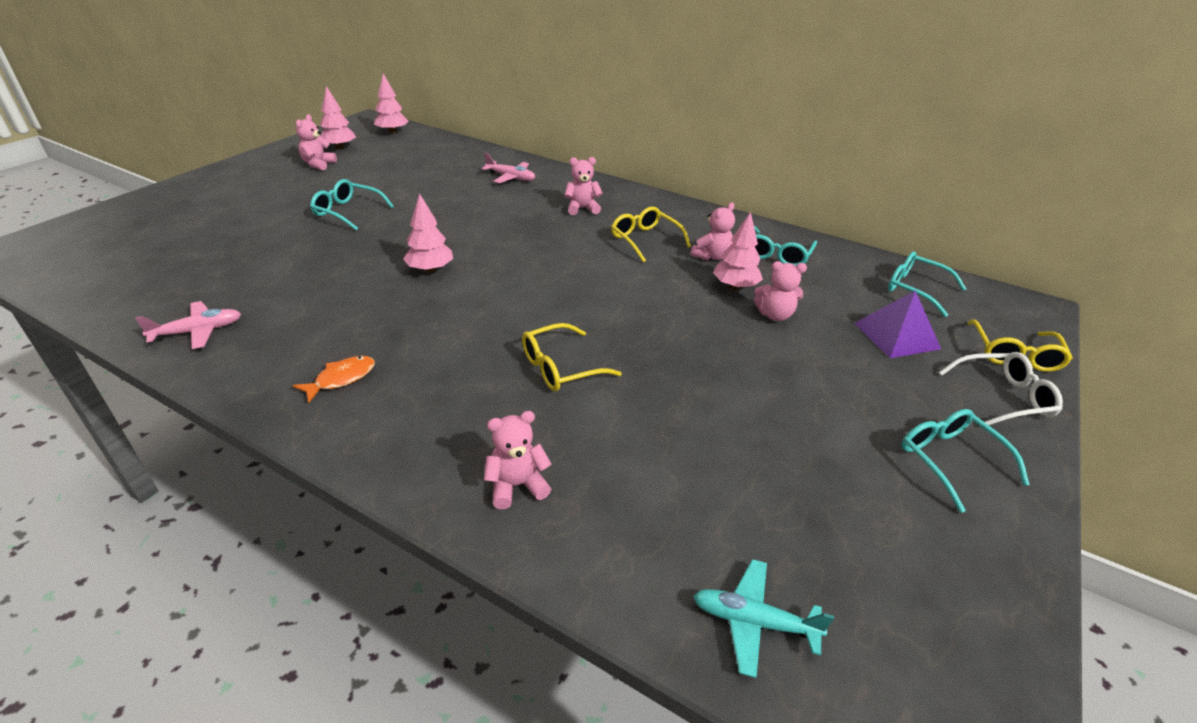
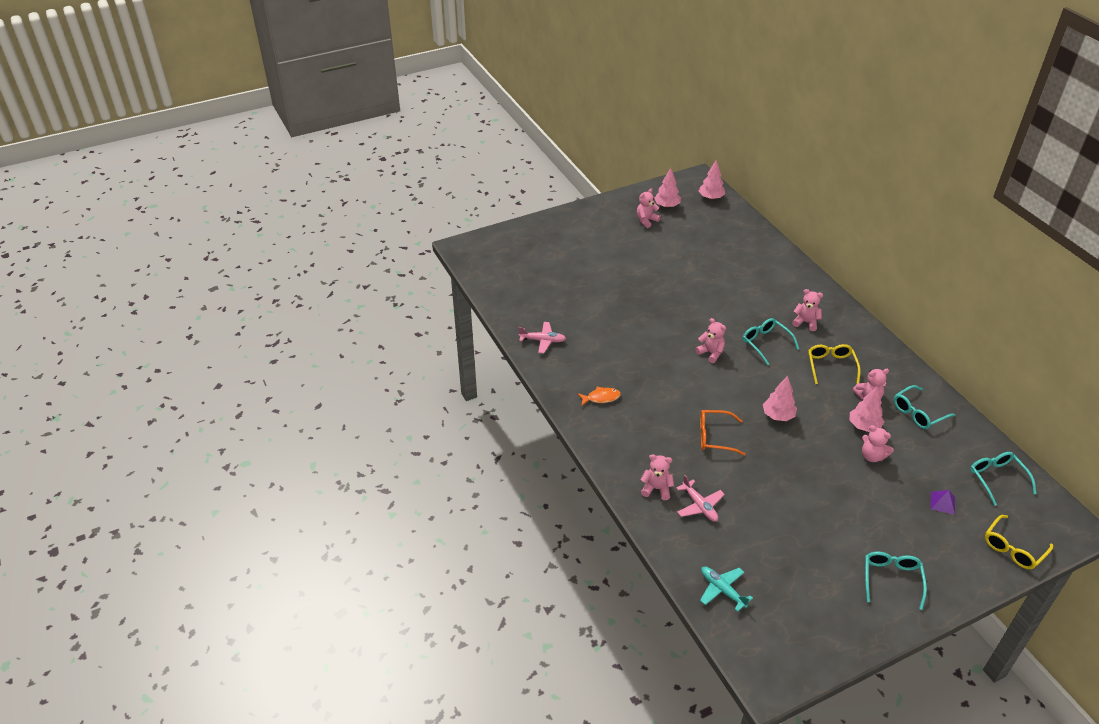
camera: 35 degrees right, 5 degrees up
(348, 212) = (648, 274): turquoise glasses -> turquoise glasses (765, 343)
(430, 269) = (677, 341): pink tree -> pink tree (778, 415)
(486, 269) = (711, 353): none -> pink teddy bear
(511, 177) = (772, 275): pink plane -> pink plane (699, 506)
(560, 367) = (715, 437): yellow glasses -> orange glasses
(896, 335) = (942, 503): purple pyramid -> purple pyramid, size x0.56
(1003, 397) = (969, 566): white glasses -> none

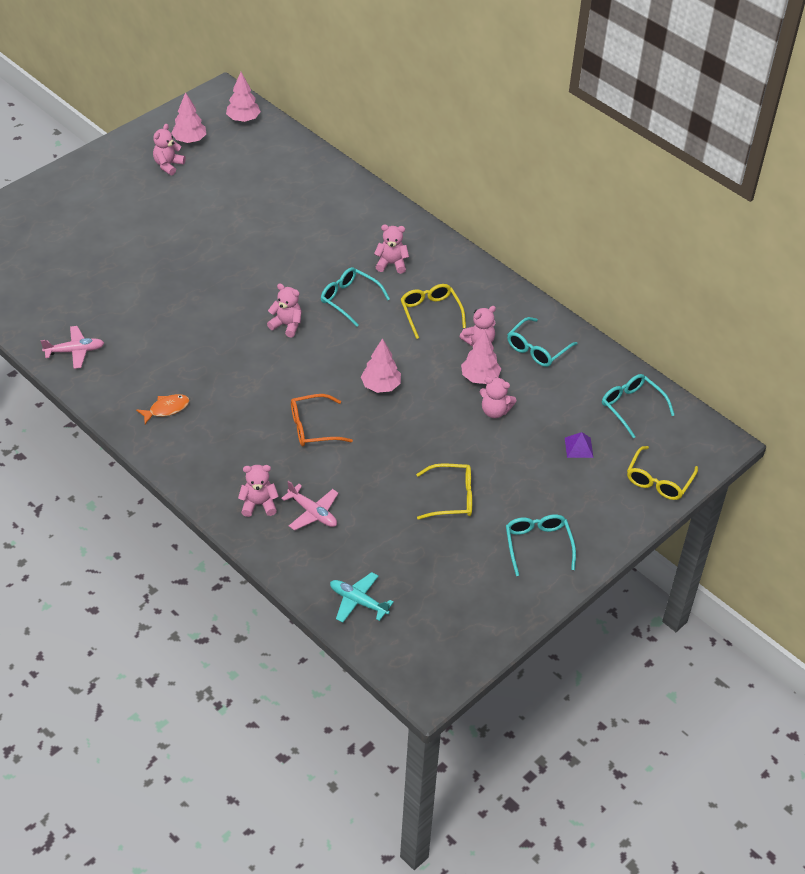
camera: 20 degrees left, 5 degrees up
(821, 520) = (452, 498): none -> yellow glasses

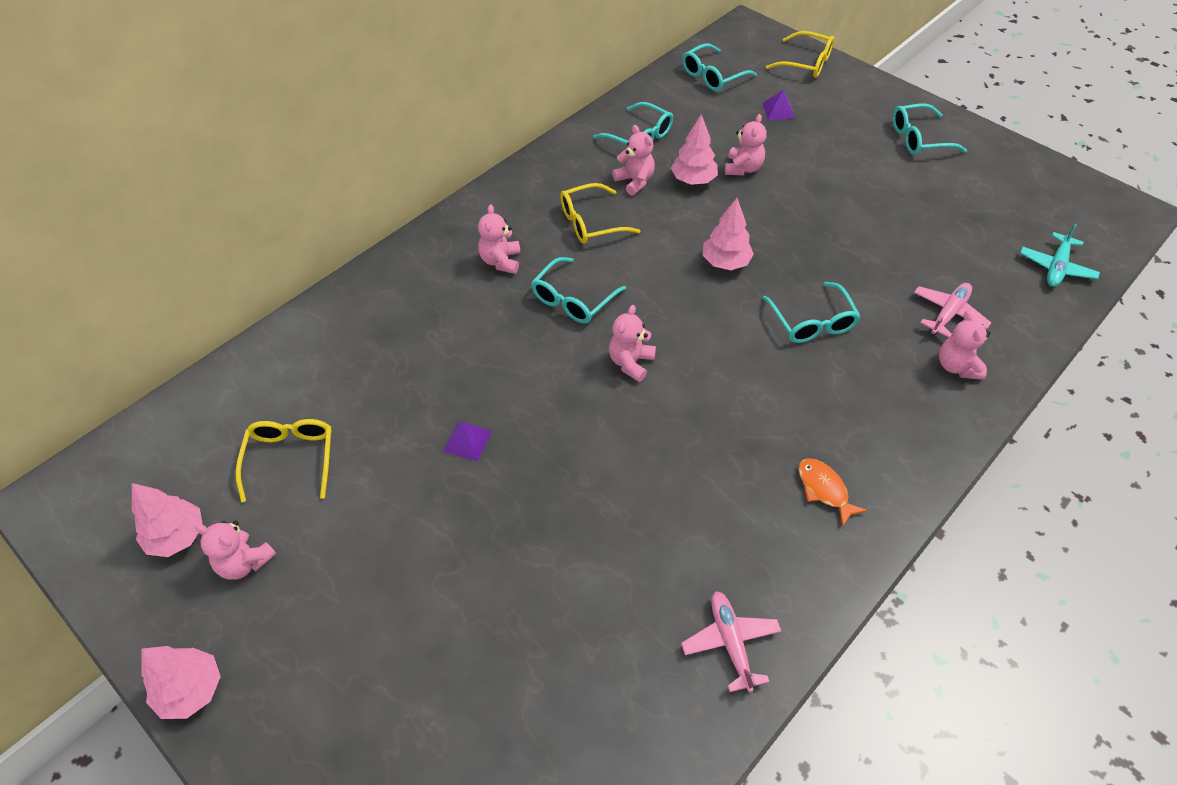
camera: 90 degrees left, 5 degrees up
(234, 247) = (467, 441): none -> purple pyramid
(243, 119) = (136, 459): pink tree -> pink tree (191, 690)
(313, 427) = (812, 322): orange glasses -> turquoise glasses
(452, 498) = (880, 199): yellow glasses -> yellow glasses (291, 458)

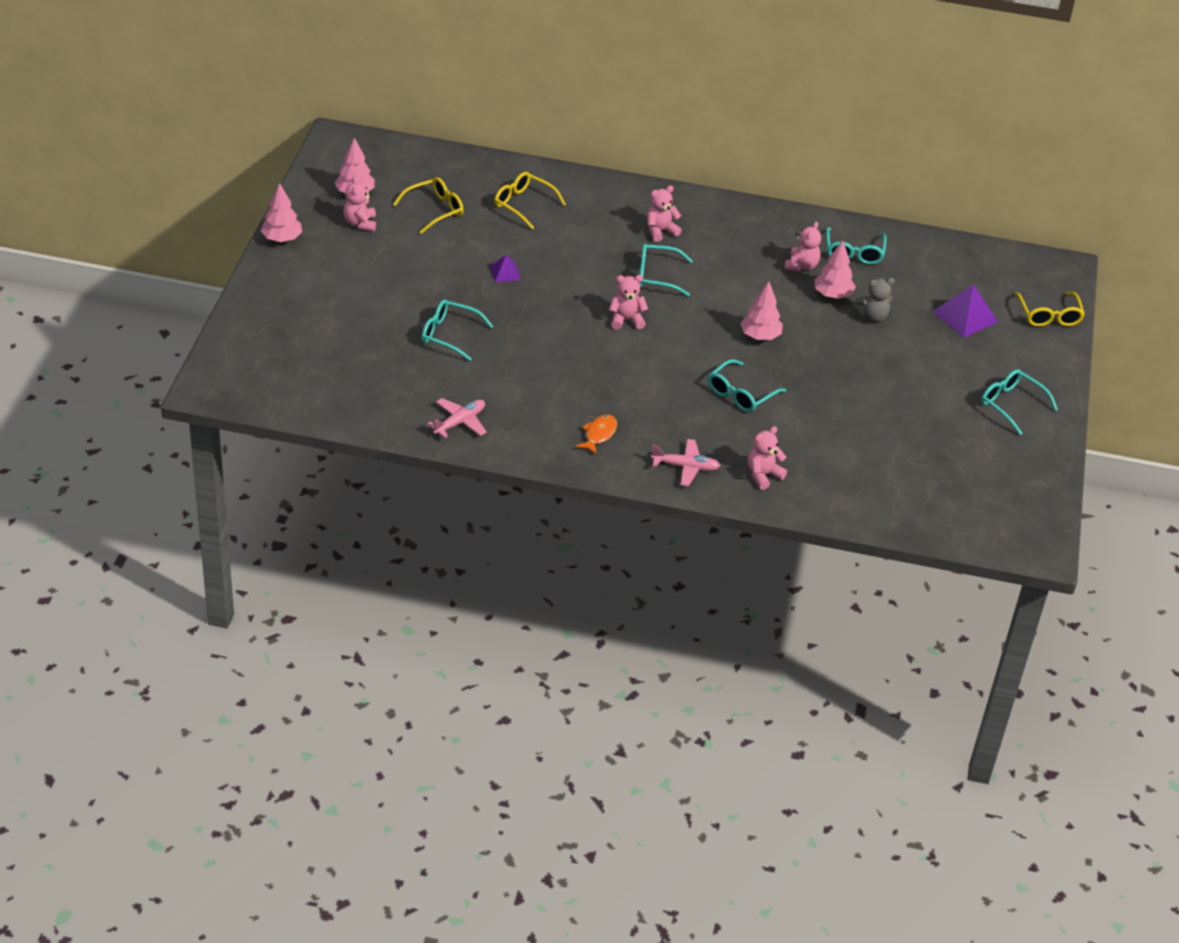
camera: 55 degrees right, 10 degrees down
(590, 222) = (737, 259): yellow glasses -> yellow glasses (523, 204)
(712, 76) = (972, 267): turquoise glasses -> turquoise glasses (449, 335)
(743, 168) = (872, 316): pink teddy bear -> grey teddy bear
(778, 110) = (965, 316): purple pyramid -> purple pyramid, size x1.77
(948, 313) = (814, 461): pink plane -> pink plane (685, 467)
(1056, 267) = (923, 511): turquoise plane -> none

